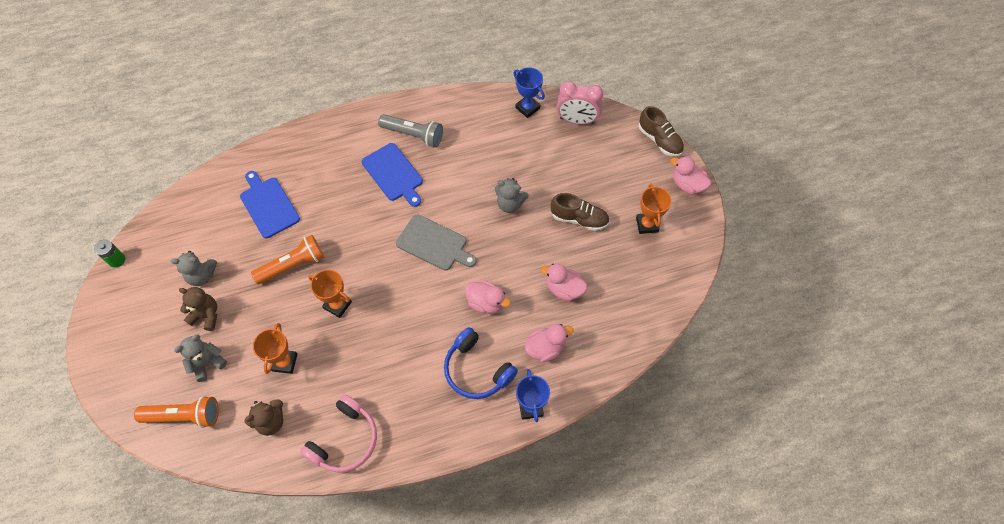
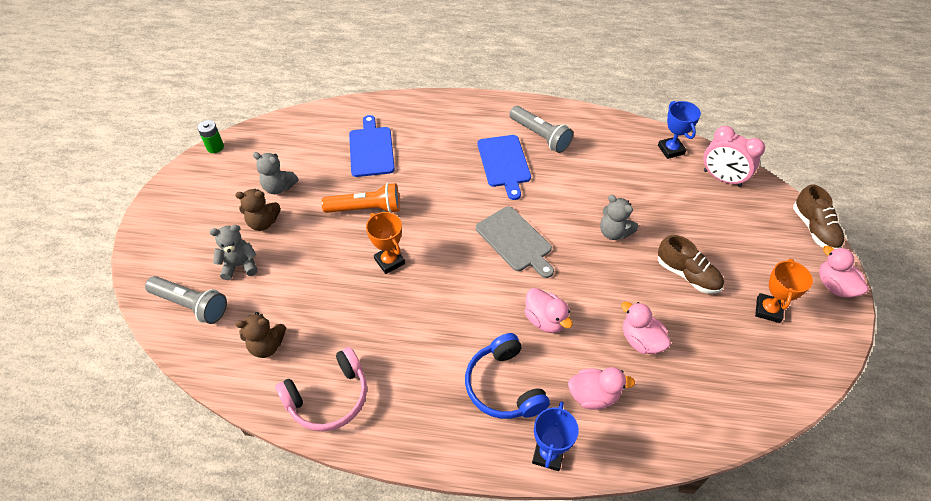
camera: 25 degrees right, 10 degrees down
(184, 416) = (191, 305): orange flashlight -> grey flashlight
(206, 315) = (263, 223): brown teddy bear -> brown teddy bear turned 135 degrees clockwise
(284, 362) = (310, 294): orange trophy -> none

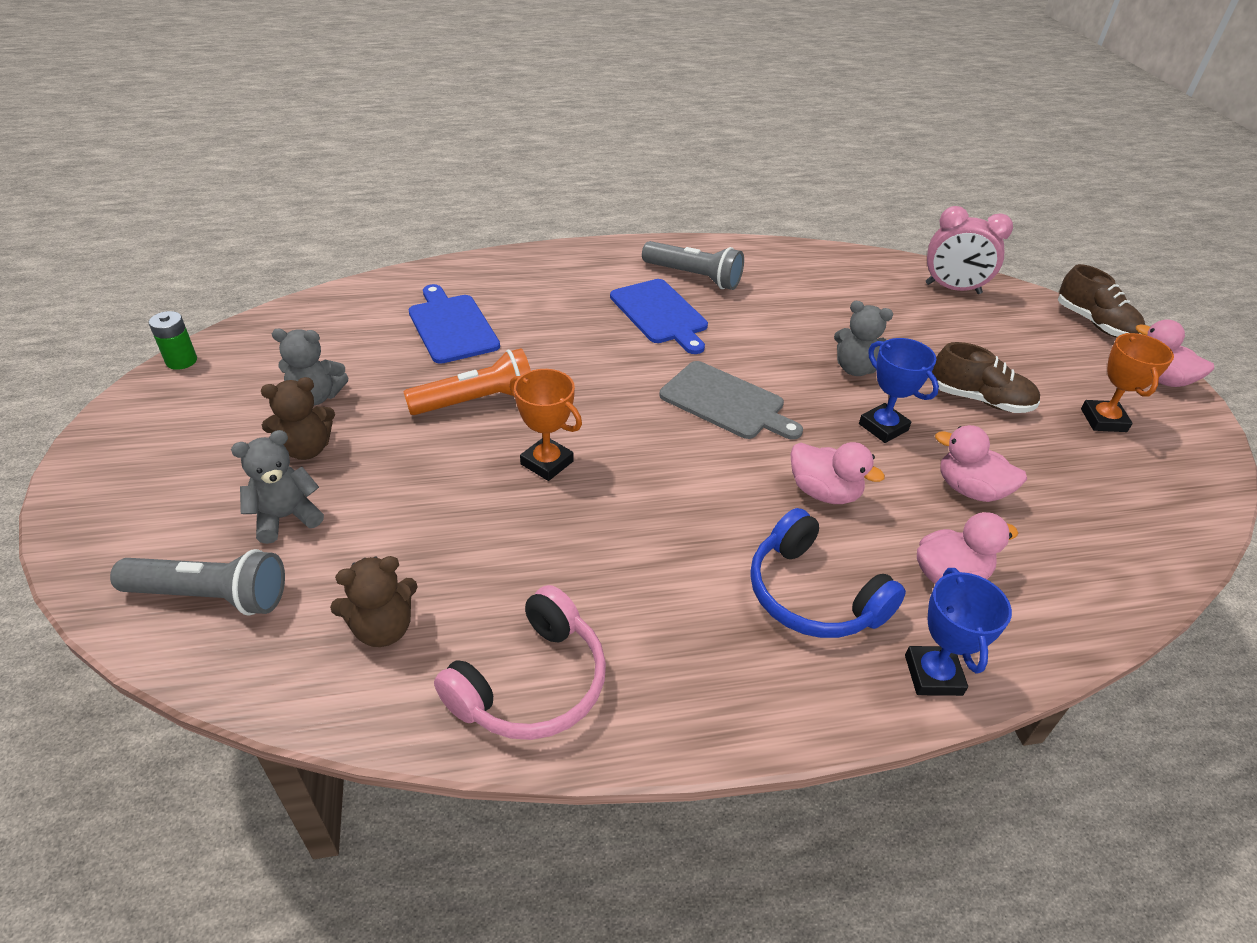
camera: 20 degrees left, 10 degrees down
(671, 150) = (872, 268): blue trophy -> blue trophy (883, 427)

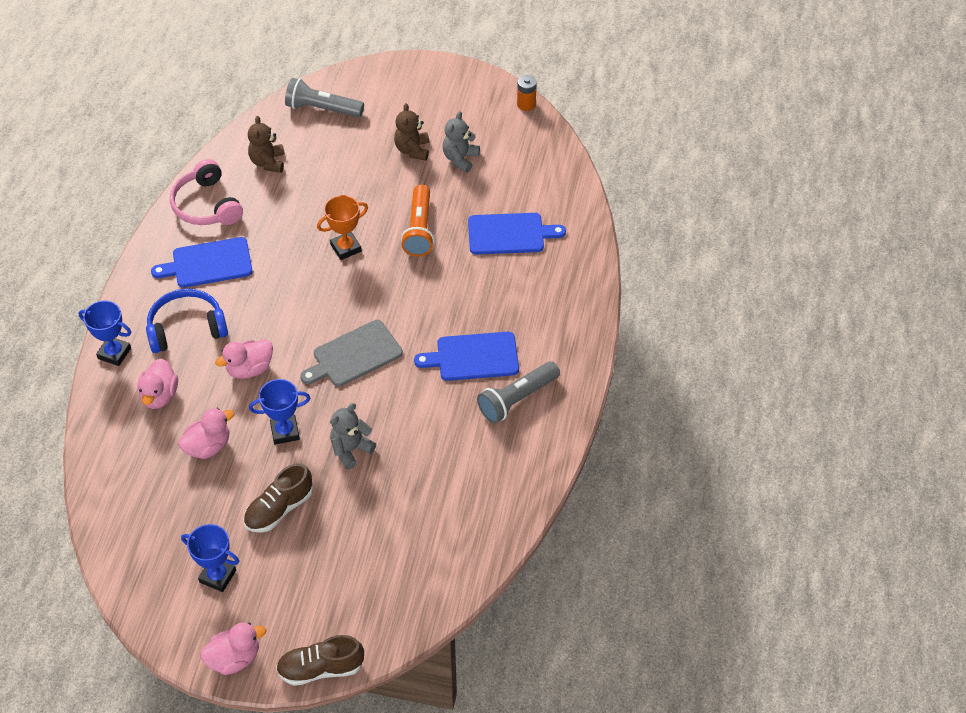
camera: 115 degrees right, 10 degrees up
(181, 361) = (526, 104): green battery -> orange battery
(211, 596) = (322, 109): grey flashlight -> grey flashlight turned 75 degrees clockwise
(286, 517) = (361, 137): grey teddy bear -> none
(667, 621) = (208, 263): none -> blue cutting board
(952, 289) = (419, 587): pink clock -> none
(1103, 420) = (217, 576): orange trophy -> blue trophy

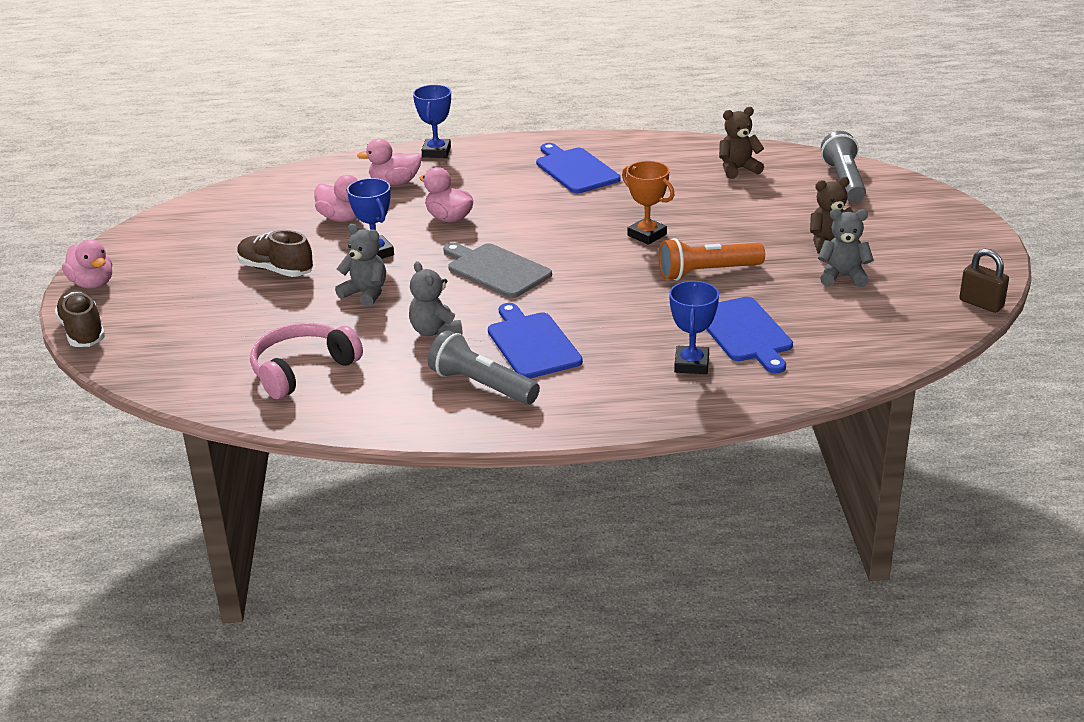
camera: 75 degrees right, 20 degrees down
(186, 328) = (485, 177): blue headphones -> none
(206, 205) = (652, 152): pink headphones -> pink headphones (302, 370)
(217, 576) = (187, 255): blue trophy -> blue trophy (691, 364)
(430, 413) = (435, 331): none -> grey teddy bear
(526, 104) = (981, 304): orange battery -> brown padlock

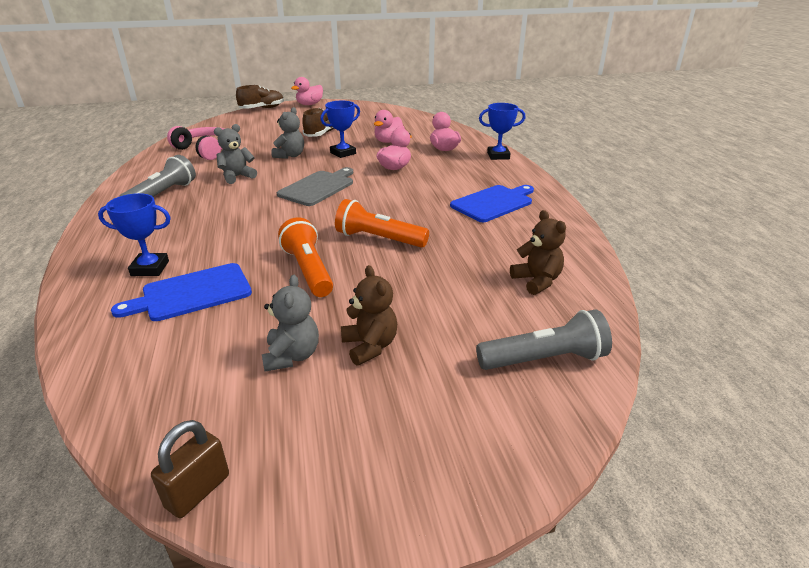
camera: 80 degrees right, 0 degrees up
(532, 344) = (209, 206): blue cutting board -> none
(647, 235) = (379, 239): orange trophy -> orange flashlight

